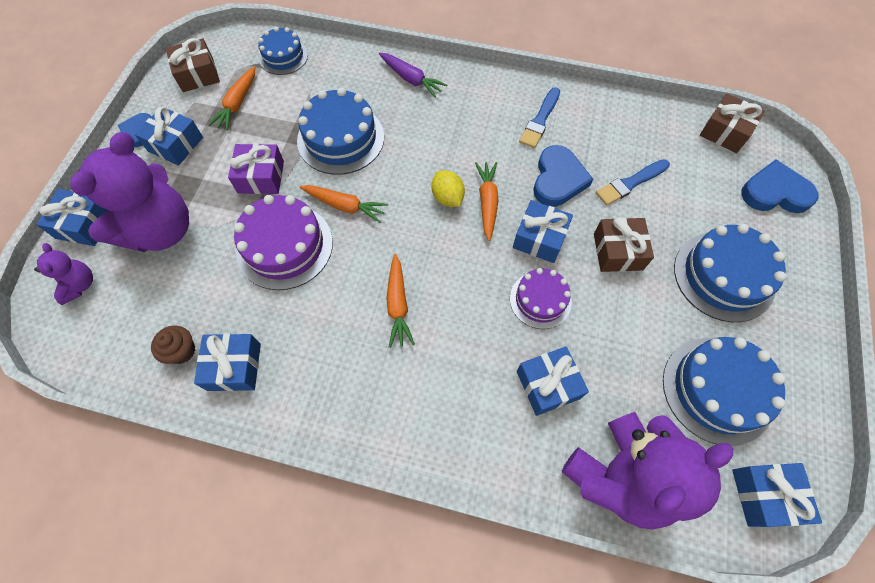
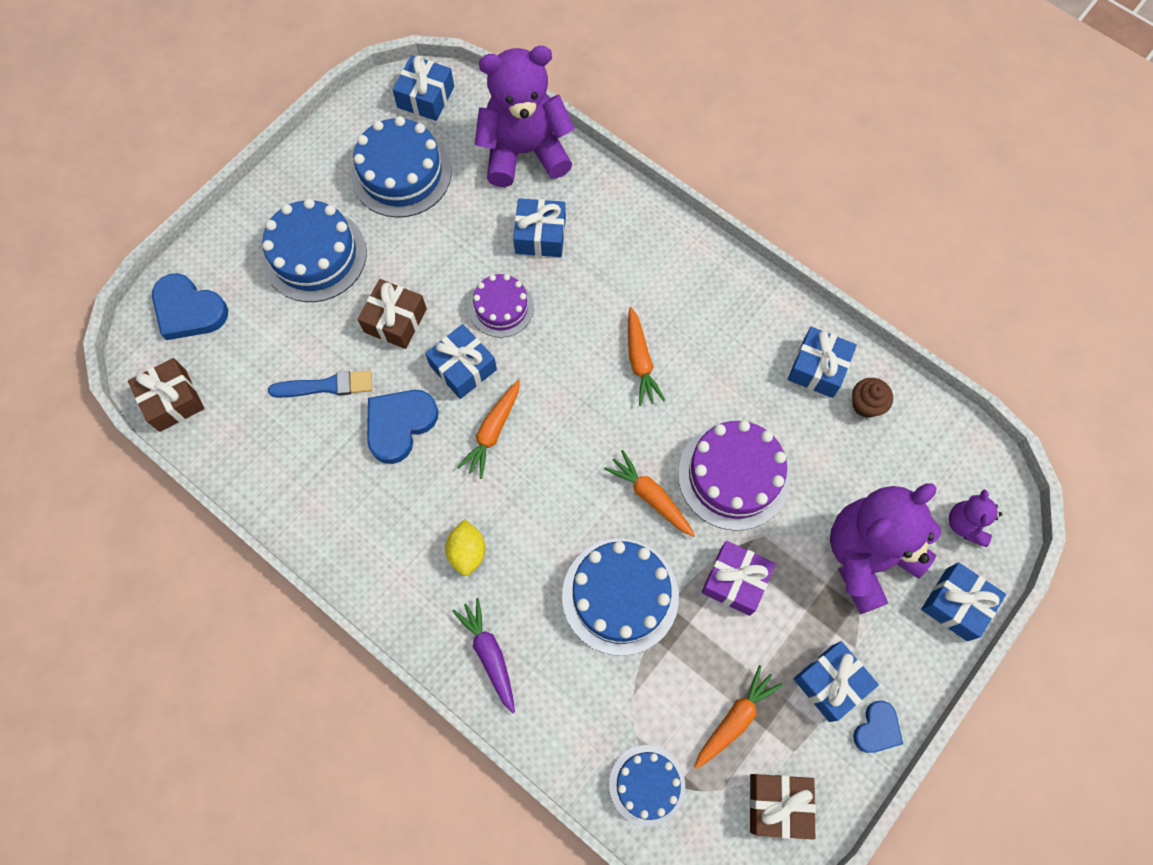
camera: 155 degrees left, 5 degrees up
(398, 304) = (640, 361): orange carrot -> orange carrot turned 150 degrees clockwise
(447, 197) = (532, 457): yellow lemon -> yellow lemon (467, 552)
(540, 120) = (367, 512): blue brush -> none

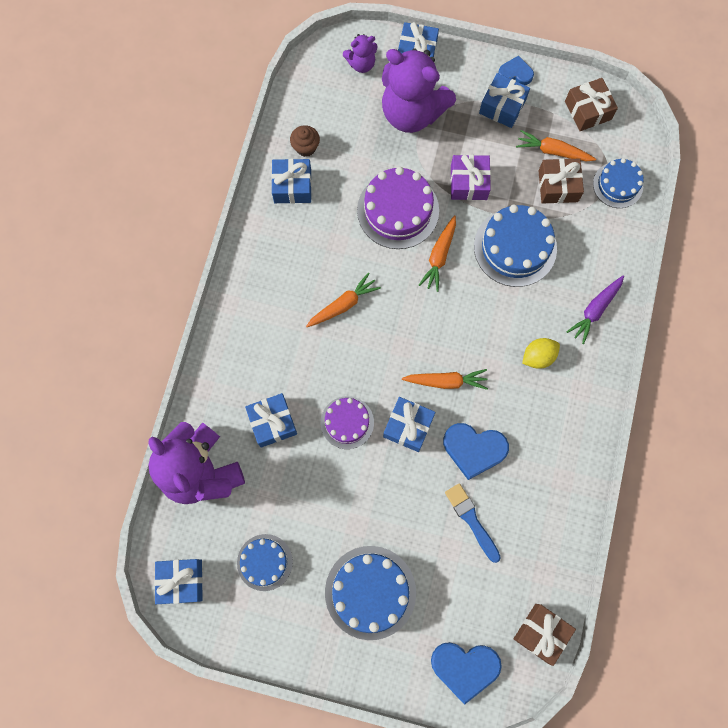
camera: 115 degrees left, 5 degrees up
(189, 310) = (465, 668): blue heart -> blue heart turned 90 degrees clockwise
(395, 320) = (395, 497): brown gift -> brown gift (558, 186)
(401, 173) = (264, 562): blue cake -> blue cake, size x0.61

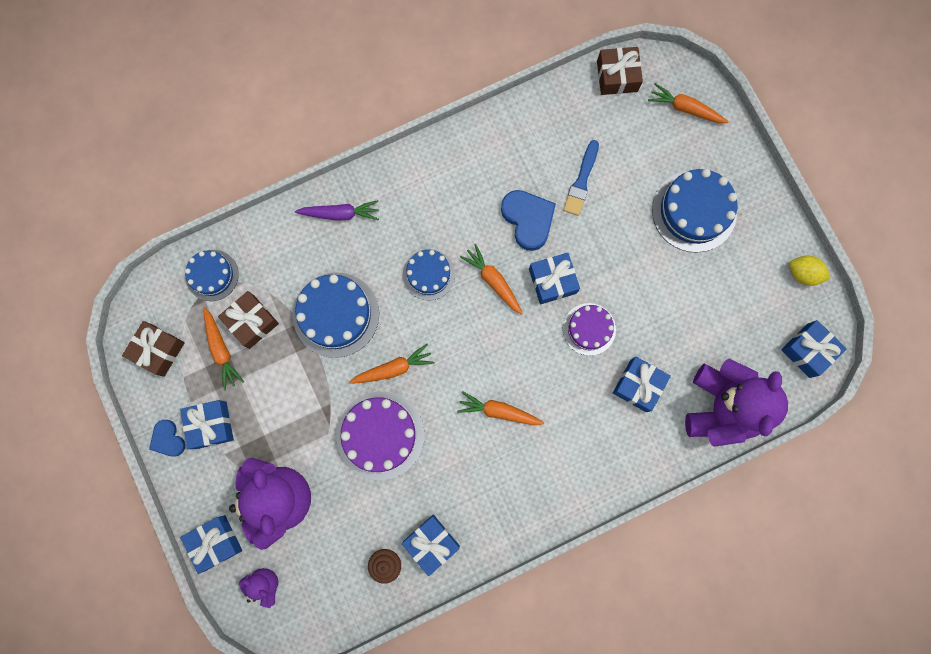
camera: 130 degrees left, 5 degrees up
(264, 562) = (741, 302): blue cake -> blue cake (428, 274)
(465, 668) = (685, 108): blue heart -> orange carrot
(468, 183) = (307, 397): purple gift -> none
(538, 357) = (415, 228): yellow lemon -> yellow lemon (803, 273)

